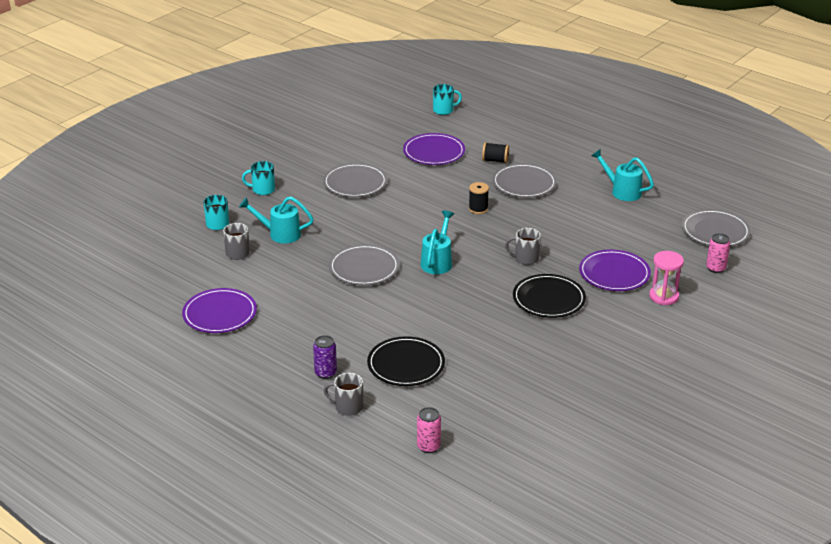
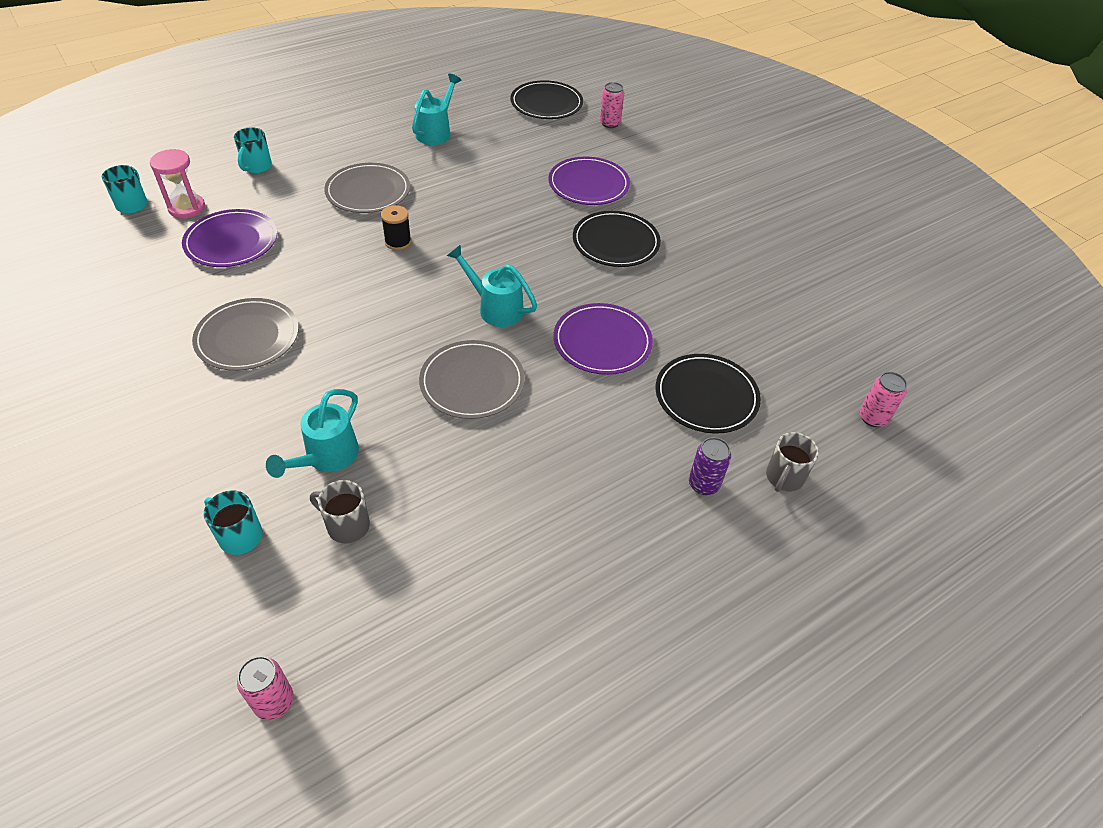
camera: 75 degrees left, 15 degrees up
(133, 260) = (274, 702): none -> pink can
(220, 314) = (510, 588): purple plate -> purple plate (602, 342)
(262, 190) = (179, 450): turquoise mug -> turquoise mug (256, 167)
(495, 160) = (298, 198): black spool -> none
(525, 258) = (527, 236): grey mug -> none
(622, 191) = (436, 132): turquoise watering can -> turquoise watering can turned 150 degrees clockwise
(663, 296) = (644, 167): pink hourglass -> pink hourglass (187, 208)
(715, 231) = (546, 103): grey plate -> black plate

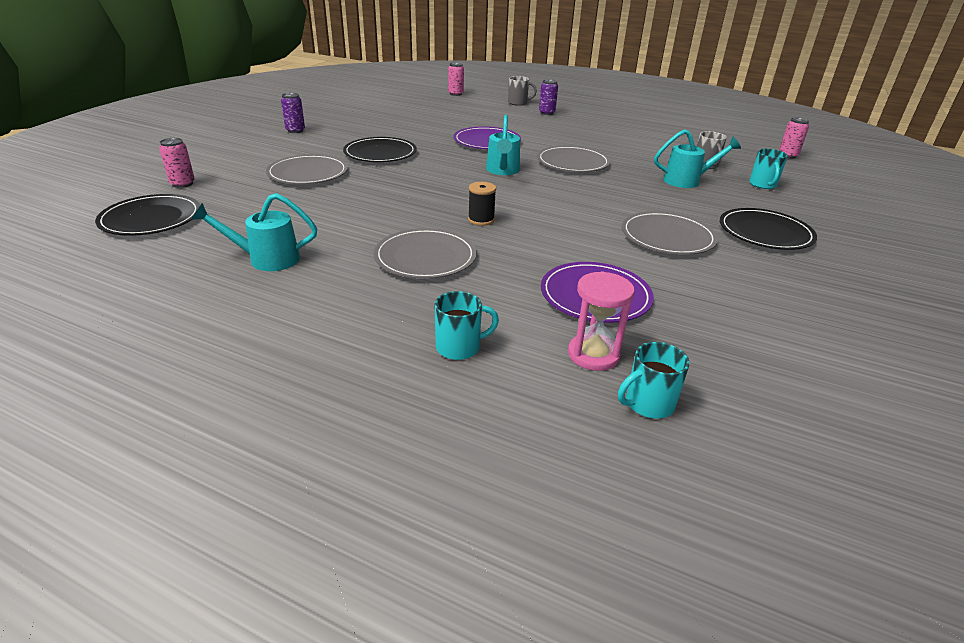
camera: 120 degrees left, 15 degrees down
(588, 184) = (308, 173): purple plate -> grey plate
(706, 396) = (491, 118): black plate -> black plate (765, 232)
(733, 208) = (295, 130): none -> purple can

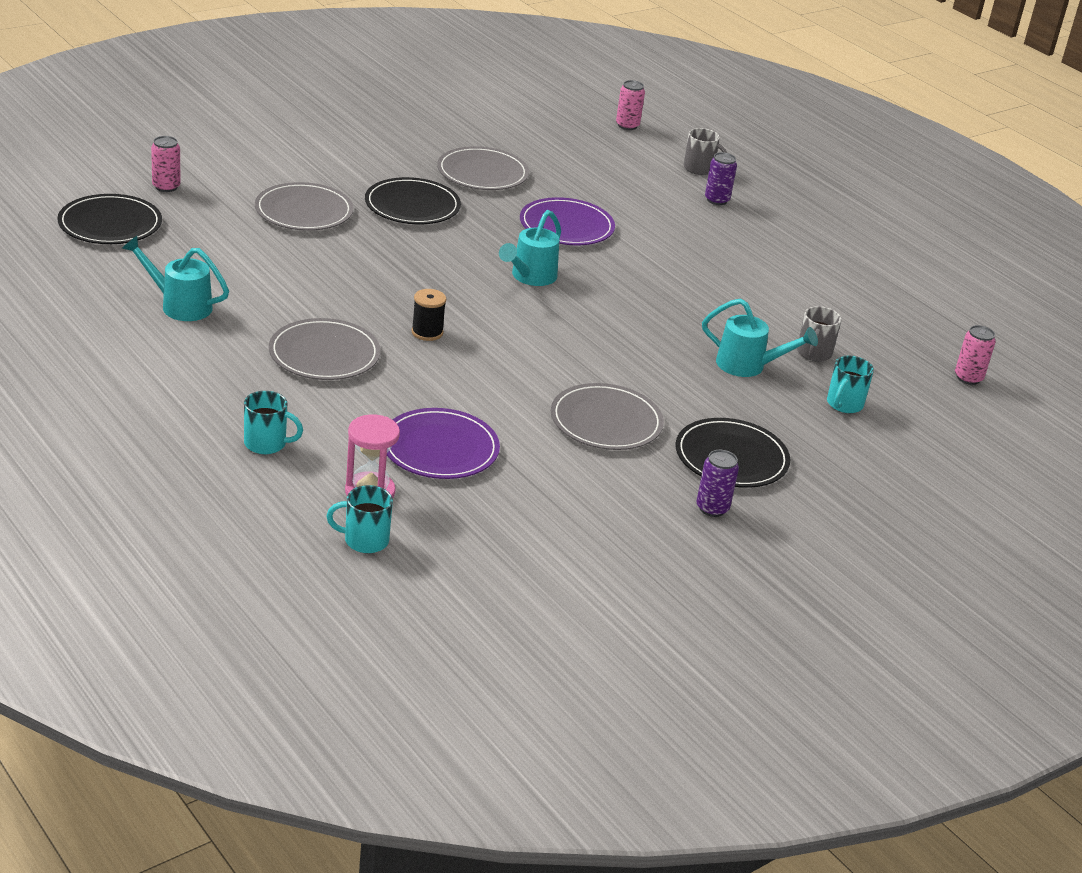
camera: 25 degrees right, 0 degrees up
(295, 130) = (345, 138): purple can -> purple can (712, 508)
(573, 162) = (636, 293): grey plate -> grey plate (482, 173)

